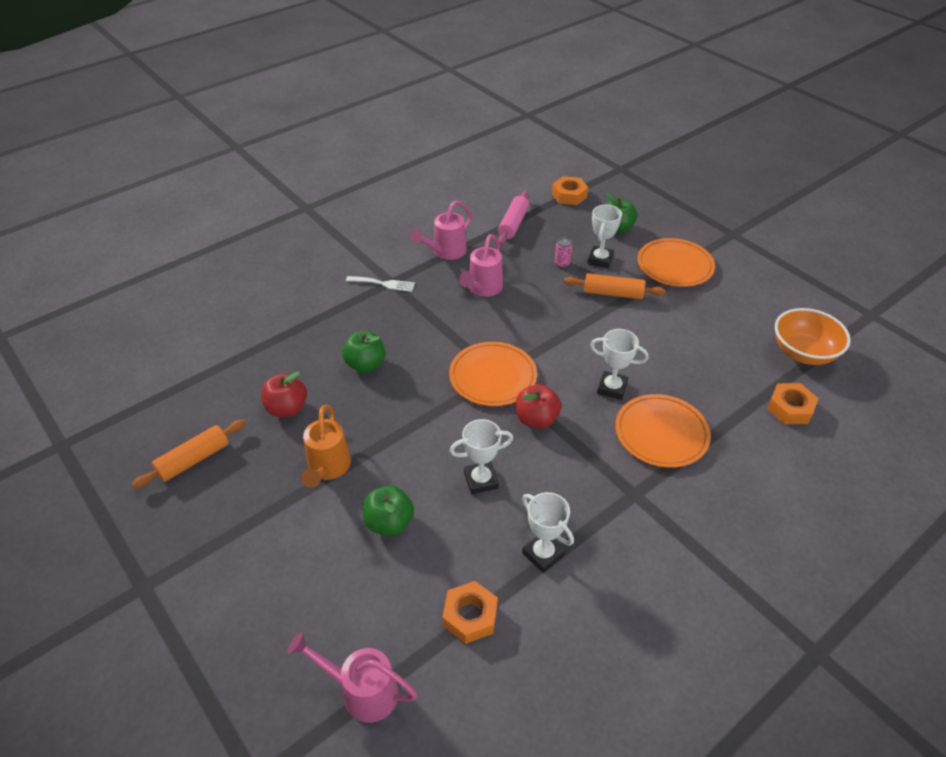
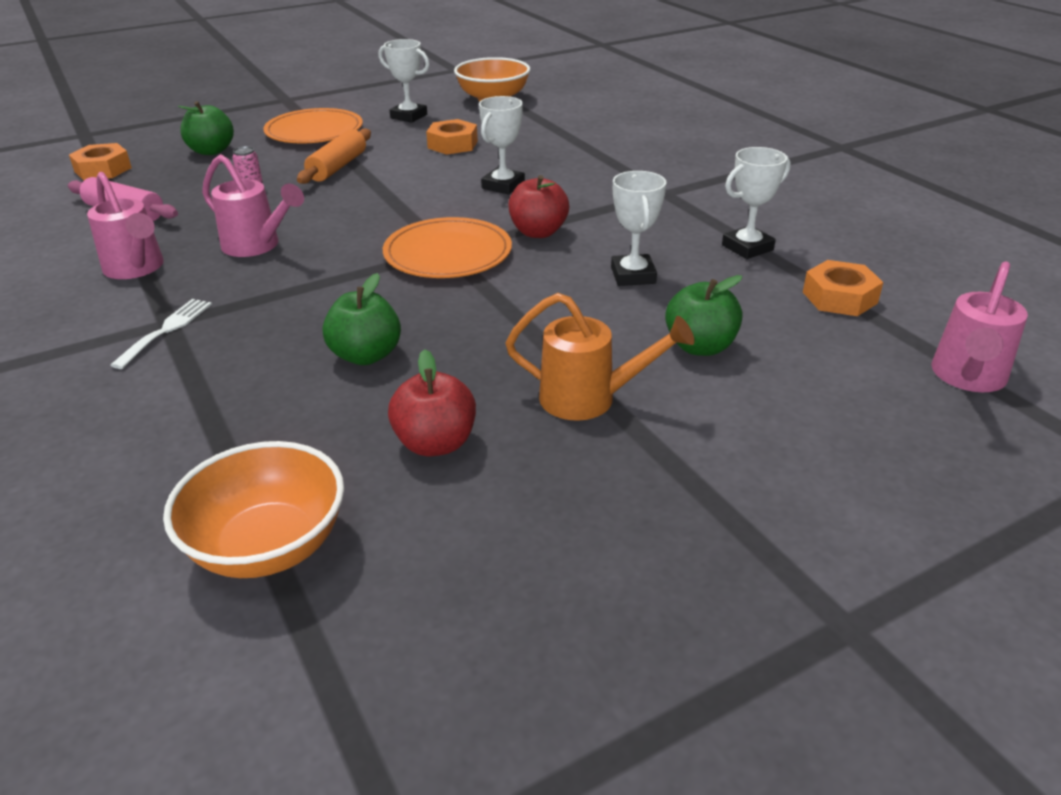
camera: 80 degrees left, 10 degrees down
(193, 460) = (533, 570): orange rolling pin -> none
(217, 368) = (268, 546): none -> orange bowl
(600, 260) = (265, 166): white trophy -> white trophy (408, 116)
(661, 433) = (581, 170): orange plate -> none
(790, 408) = (565, 115): orange nut -> orange nut (452, 144)

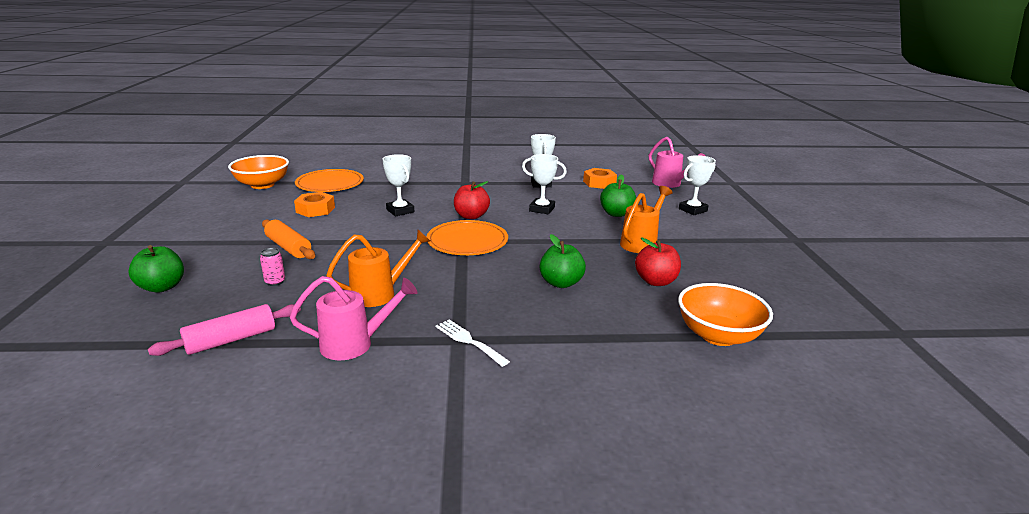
camera: 65 degrees left, 10 degrees down
(103, 169) = (103, 343): orange nut -> none
(256, 246) = (379, 293): pink watering can -> orange watering can
(314, 131) = (202, 243): orange plate -> orange plate (330, 184)
(408, 116) = (240, 211): white trophy -> white trophy (692, 210)

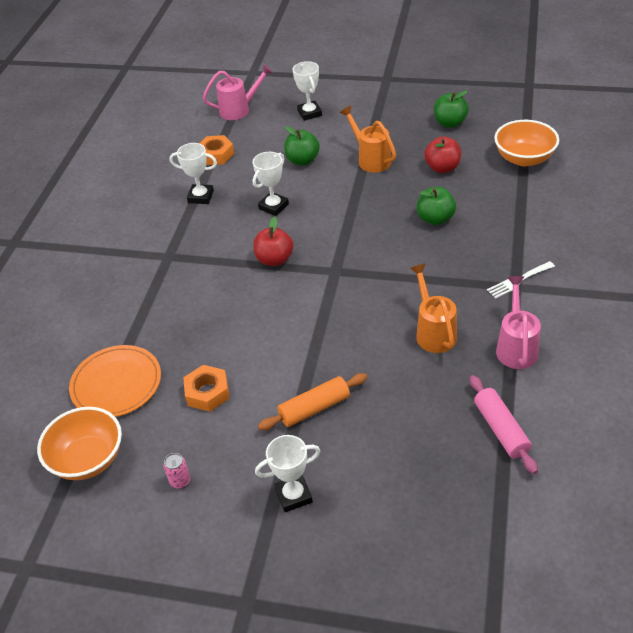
camera: 70 degrees left, 20 degrees up
(162, 287) = (389, 506): green apple -> green apple (450, 123)
(275, 282) = (395, 411): pink can -> pink can (180, 481)
(400, 211) = (239, 315): white trophy -> white trophy (293, 495)
(467, 241) = (337, 267): orange plate -> none

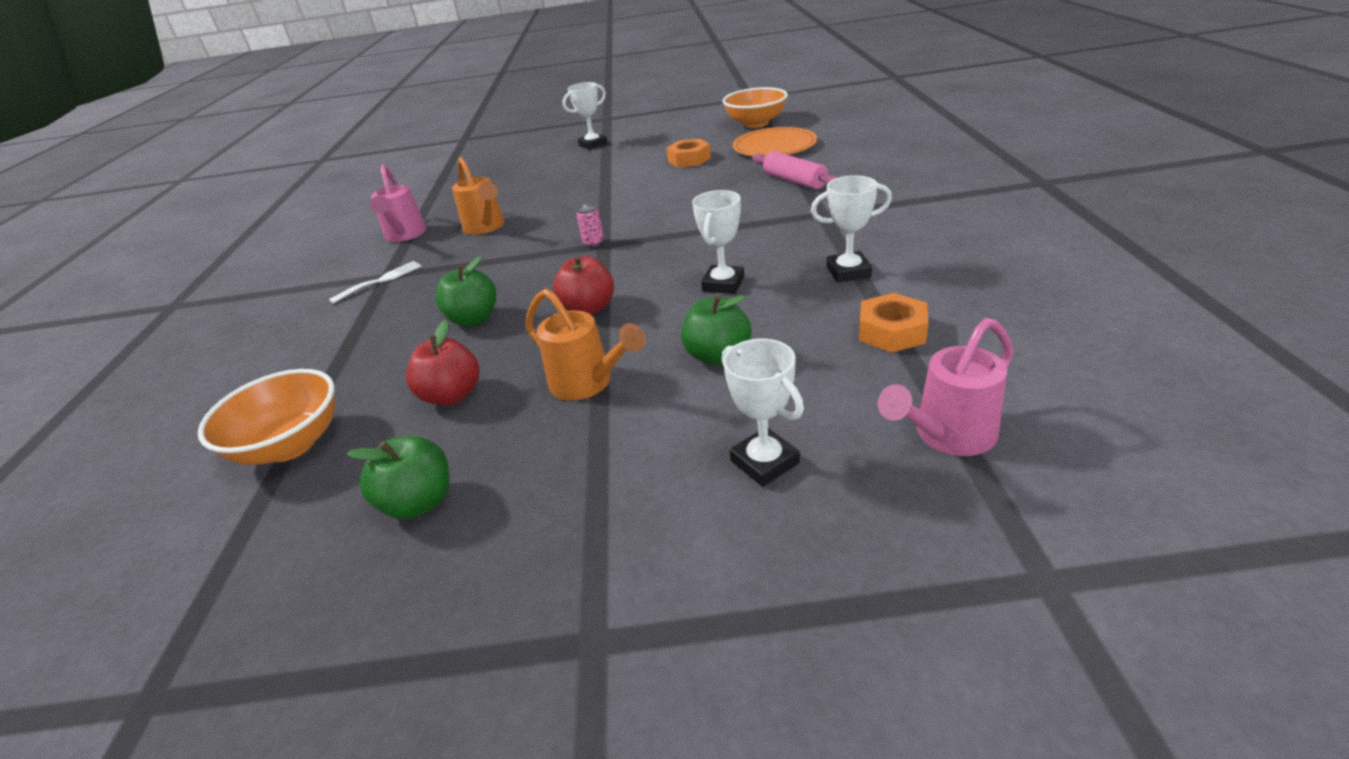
camera: 165 degrees right, 10 degrees down
(180, 481) = (678, 132): pink can -> pink can (593, 243)
(274, 259) = (684, 238): red apple -> red apple (589, 308)
(314, 408) = (591, 172): orange rolling pin -> none
(501, 429) = (435, 195): pink rolling pin -> pink rolling pin (794, 181)

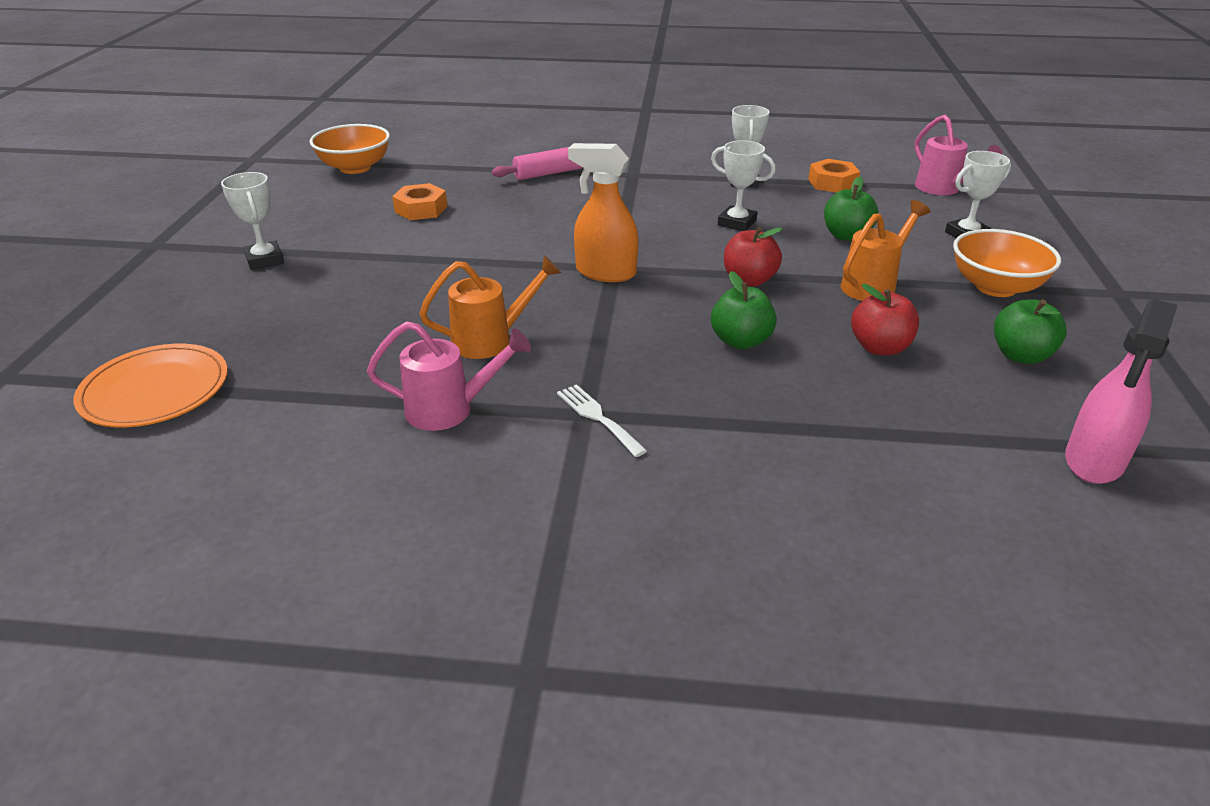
camera: 85 degrees left, 0 degrees up
(208, 547) = (1094, 461): none -> pink spray bottle
(291, 445) = (951, 437): orange bowl -> orange bowl (995, 287)
(593, 243) = (605, 272): pink can -> orange spray bottle
(774, 146) = (444, 169): orange plate -> orange plate (155, 390)

